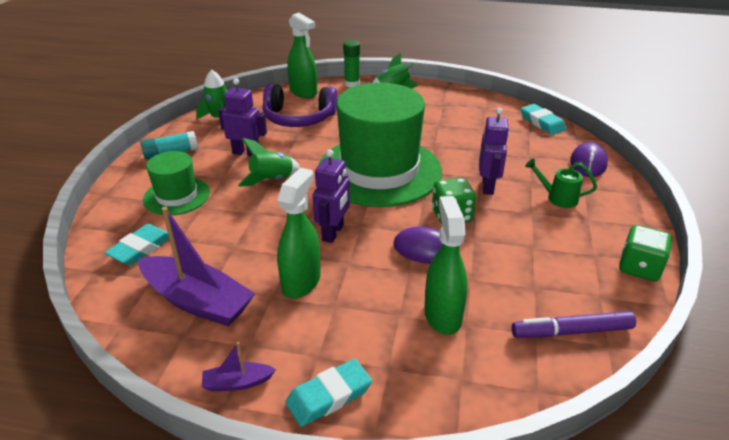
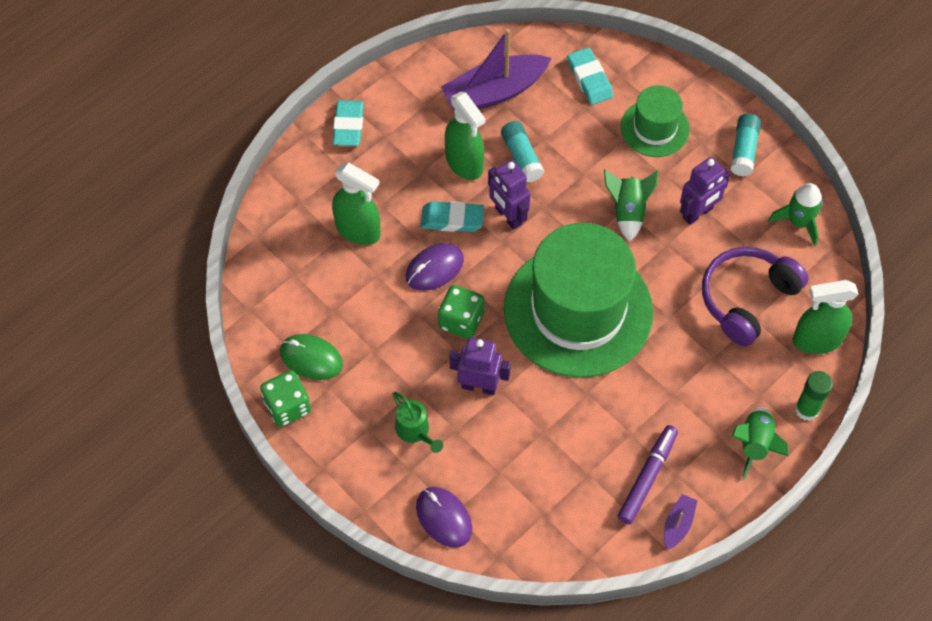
camera: 125 degrees right, 25 degrees up
(237, 383) = (398, 85): purple boat -> purple boat (678, 524)
(264, 251) = (521, 157): none -> turquoise glue stick
(488, 186) = (479, 386): purple robot -> purple robot turned 150 degrees clockwise
(542, 122) = (554, 551): turquoise eraser -> turquoise eraser (452, 219)
(557, 198) = (415, 431): green watering can -> green watering can turned 90 degrees clockwise
(571, 331) = (277, 298): purple marker -> purple marker (647, 477)
(587, 277) = (311, 358): none -> green mouse

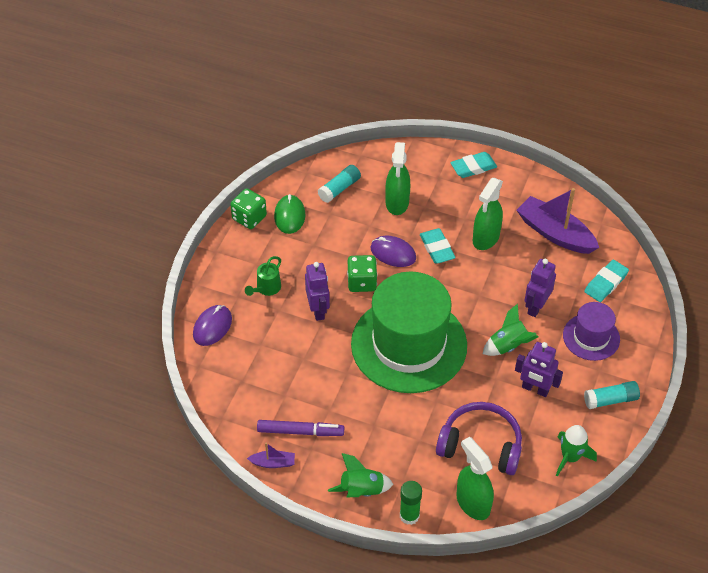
camera: 65 degrees right, 10 degrees down
(508, 216) = (459, 278): purple robot -> purple robot (536, 307)
(521, 157) = (512, 268): turquoise glue stick -> turquoise glue stick (339, 189)
(654, 128) = (591, 337): green hat -> purple hat

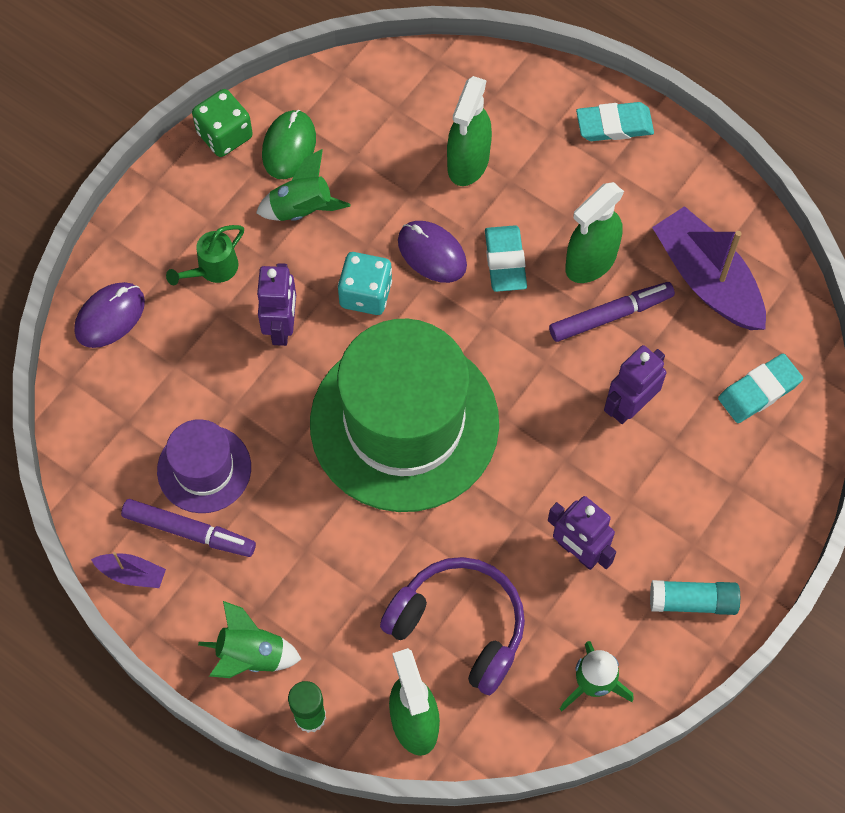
camera: 15 degrees right, 15 degrees up
(339, 189) = (383, 115): turquoise glue stick -> none
(362, 282) = (366, 294): green dice -> turquoise dice
(507, 263) = (610, 315): none -> purple marker
(508, 345) = (562, 464): green rocket -> green rocket (302, 209)
(591, 337) = (700, 482): purple hat -> purple hat (204, 469)

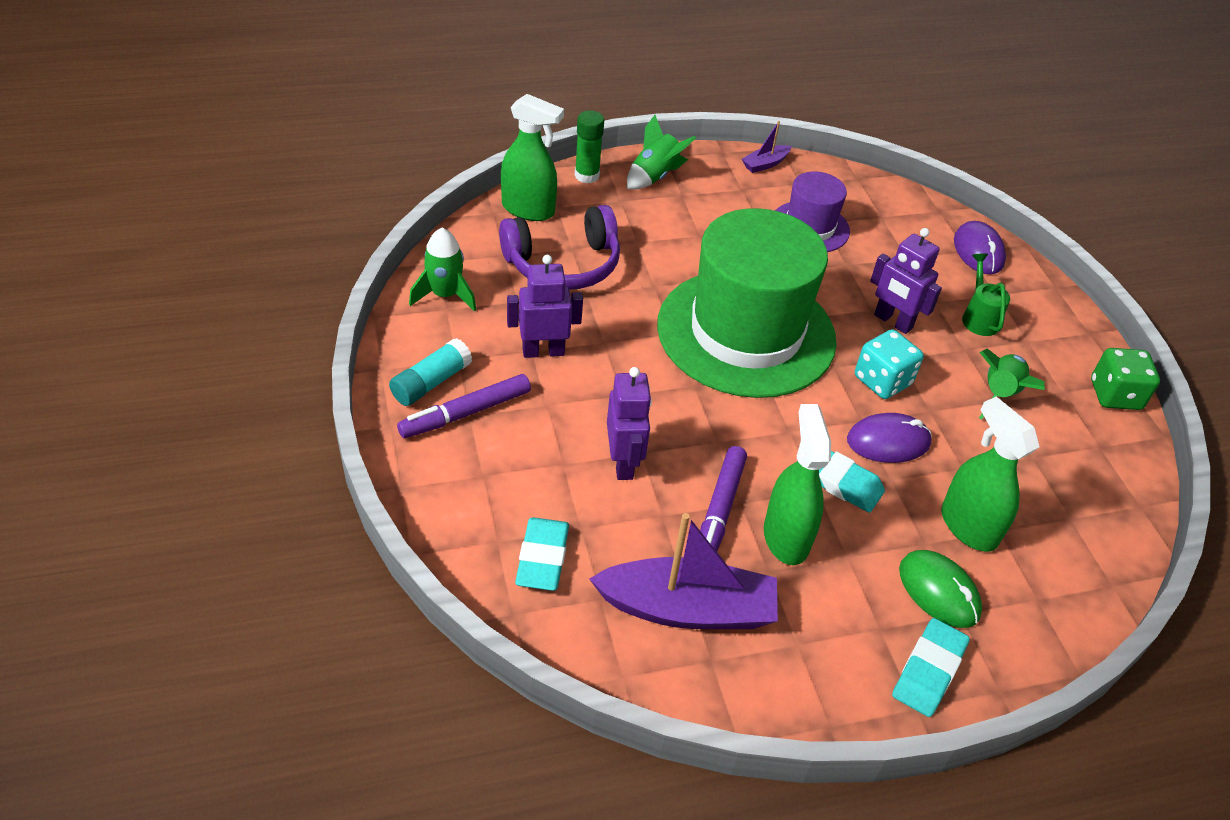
camera: 125 degrees right, 20 degrees down
(189, 531) = (769, 198): purple marker -> purple marker (465, 413)
(289, 146) = (1074, 424): green mouse -> green mouse (938, 591)

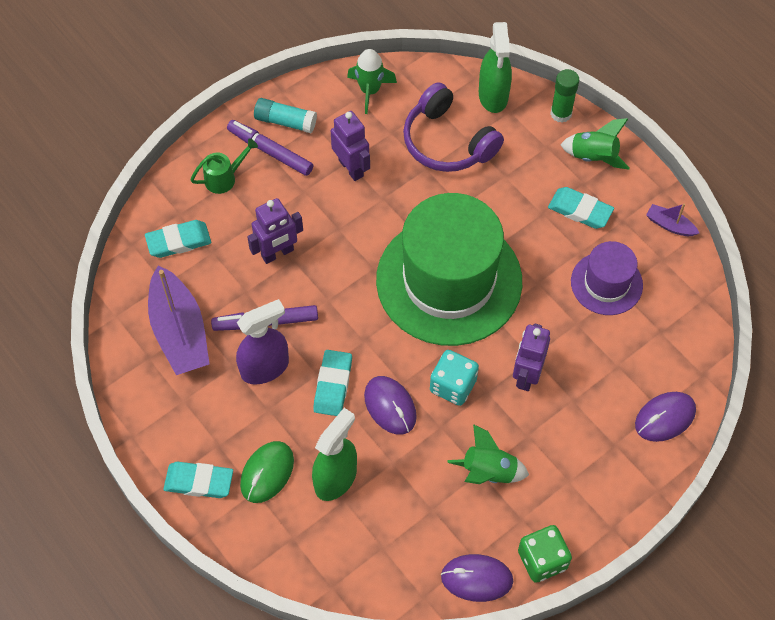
camera: 70 degrees right, 15 degrees up
(713, 210) = (580, 210): none -> turquoise eraser
(786, 537) = (265, 368): green spray bottle -> purple spray bottle
(979, 318) = (574, 437): green watering can -> green watering can (224, 178)
(1127, 453) = (476, 578): none -> purple mouse

